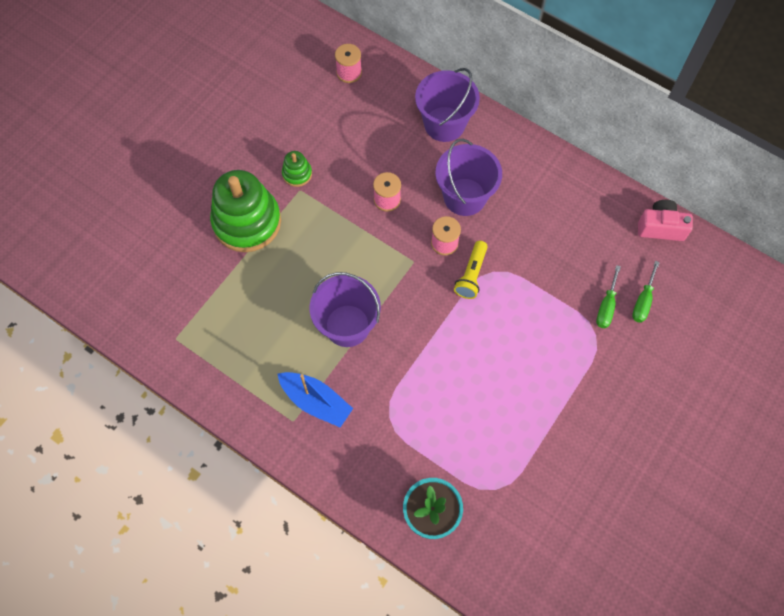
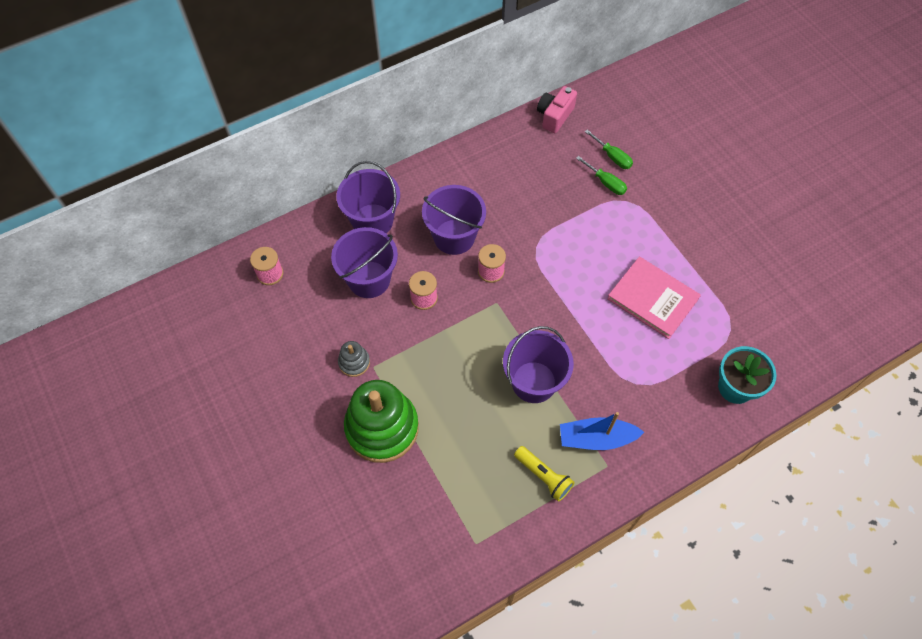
camera: 65 degrees left, 5 degrees down
(297, 174) = (354, 362): green stacking toy -> grey stacking toy
(316, 401) = (596, 438): blue boat -> blue boat turned 150 degrees counterclockwise
(383, 148) = (369, 279): none -> purple bucket
(471, 275) = (531, 264): yellow flashlight -> yellow flashlight (543, 476)
(492, 400) = (653, 298): none -> pink book

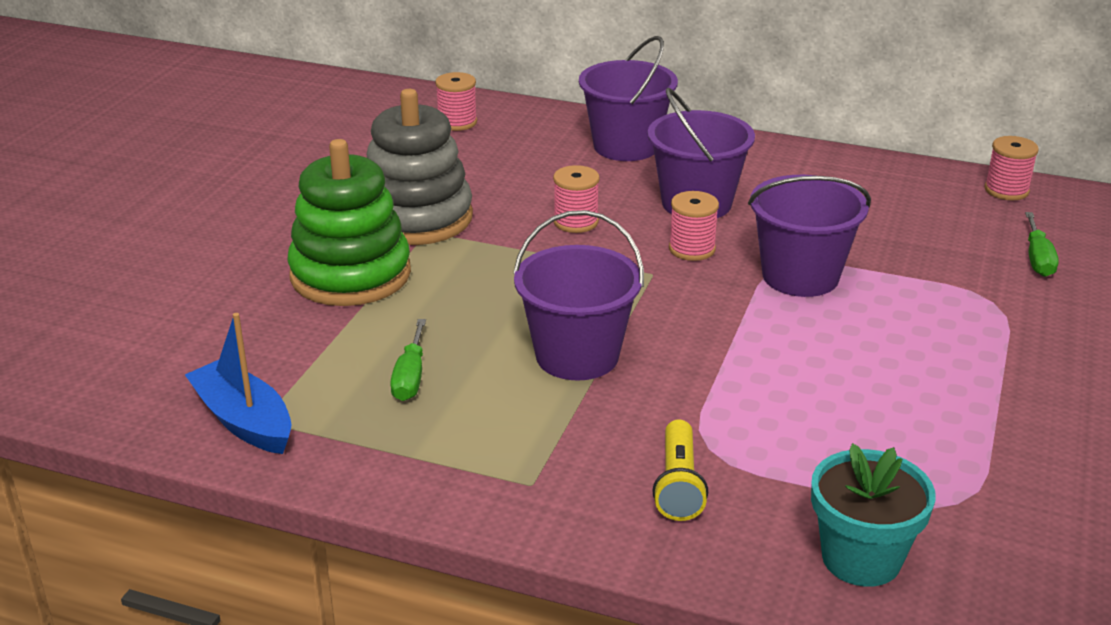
camera: 50 degrees right, 30 degrees down
(354, 362) = (416, 218): grey stacking toy -> grey stacking toy, size x2.24
(369, 279) = (544, 178): purple bucket -> purple bucket (800, 276)
(543, 476) = (438, 431): yellow flashlight -> yellow flashlight (678, 485)
(554, 116) = (1006, 190): pink camera -> pink spool
(596, 438) = (563, 452): blue boat -> blue boat (244, 421)
(606, 183) = (987, 272): green screwdriver -> green screwdriver (410, 377)
(653, 298) = (877, 398): pink book -> none

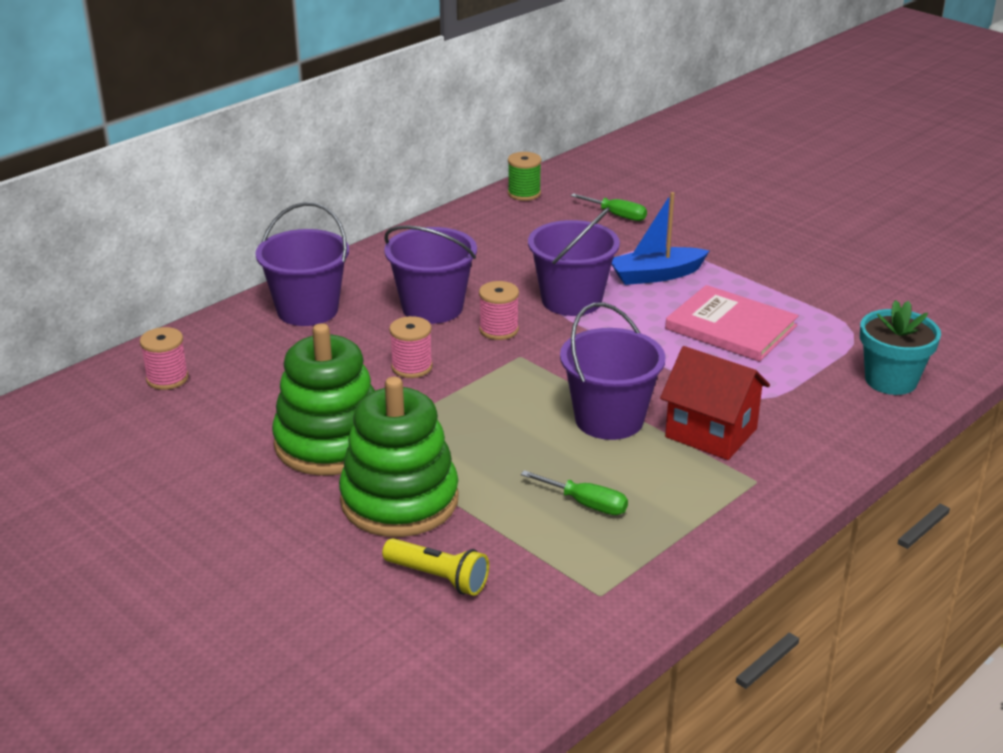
camera: 65 degrees left, 0 degrees up
(244, 421) = (594, 605): blue boat -> blue boat (656, 275)
(416, 218) = (330, 443): grey stacking toy -> green stacking toy
(606, 430) = (711, 433): none -> red house
(678, 485) = (788, 422): yellow flashlight -> yellow flashlight (438, 578)
(858, 397) = (731, 327): none -> pink book
(1006, 190) = (524, 193): pink spool -> green spool

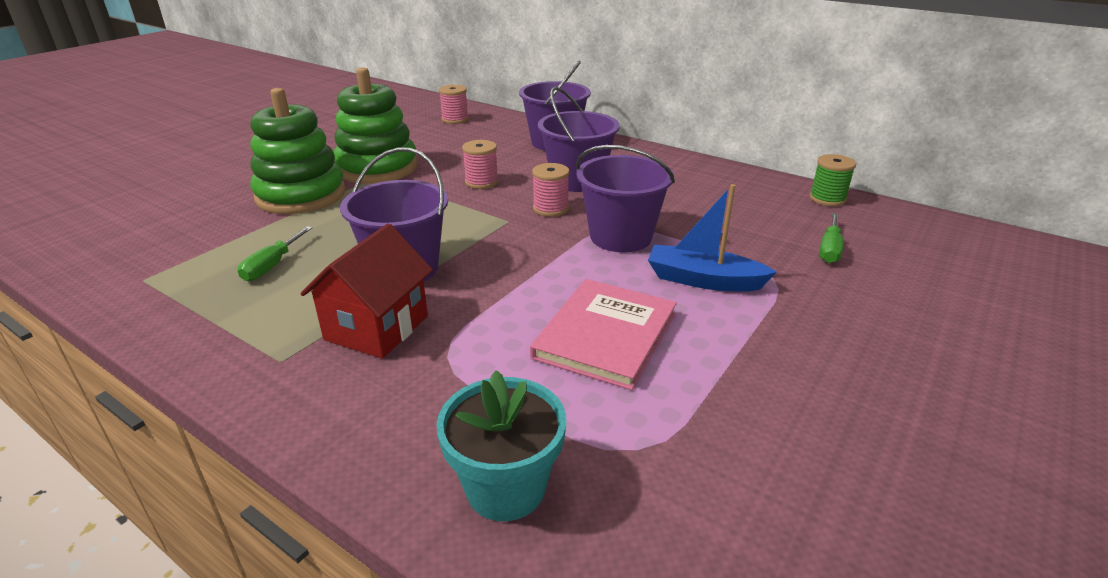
camera: 80 degrees right, 0 degrees up
(438, 578) = (202, 216): yellow flashlight -> none
(656, 275) = (704, 280): blue boat -> blue boat turned 45 degrees counterclockwise

